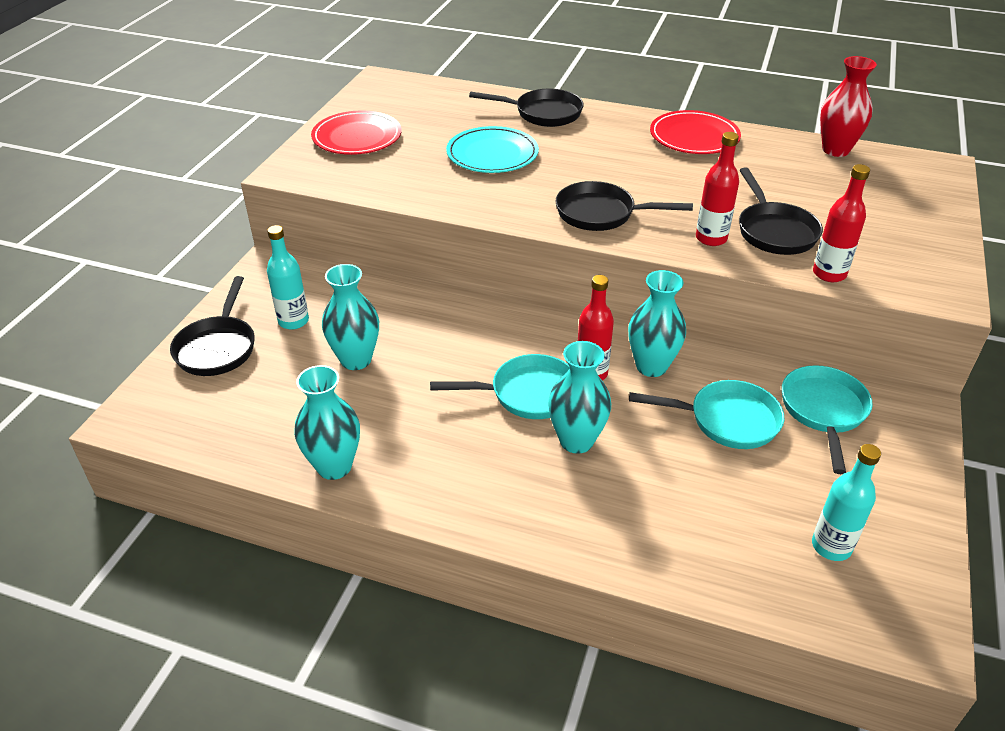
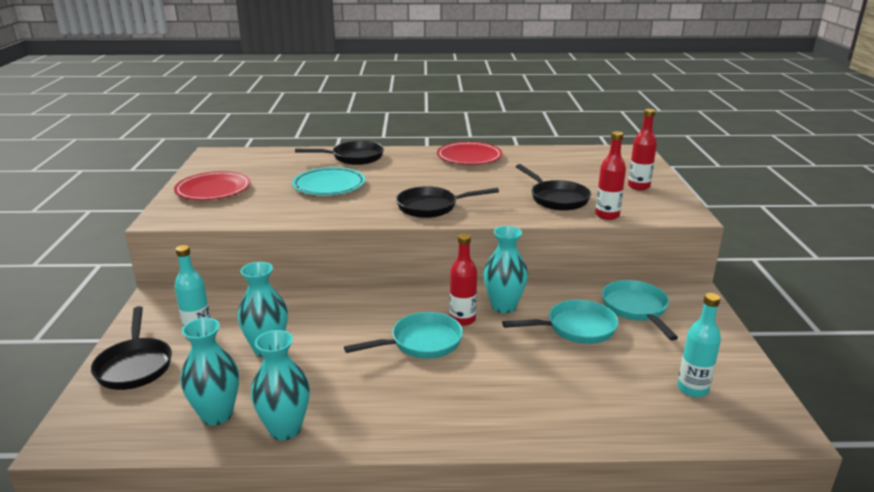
camera: 20 degrees left, 15 degrees down
(576, 441) = (476, 365): turquoise vase -> turquoise vase (217, 415)
(711, 238) = (517, 209): red bottle -> red bottle (638, 186)
(835, 150) = (565, 151): red vase -> none

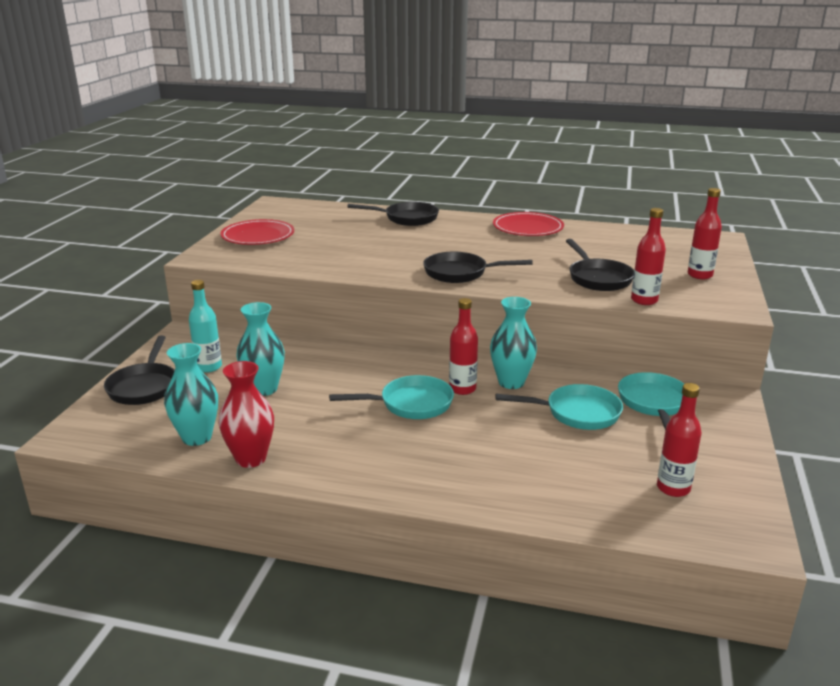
camera: 15 degrees right, 0 degrees up
(285, 429) = (251, 458): turquoise vase -> red vase
(329, 185) = (369, 242): turquoise plate -> none
(692, 389) = (673, 488): turquoise bottle -> red bottle

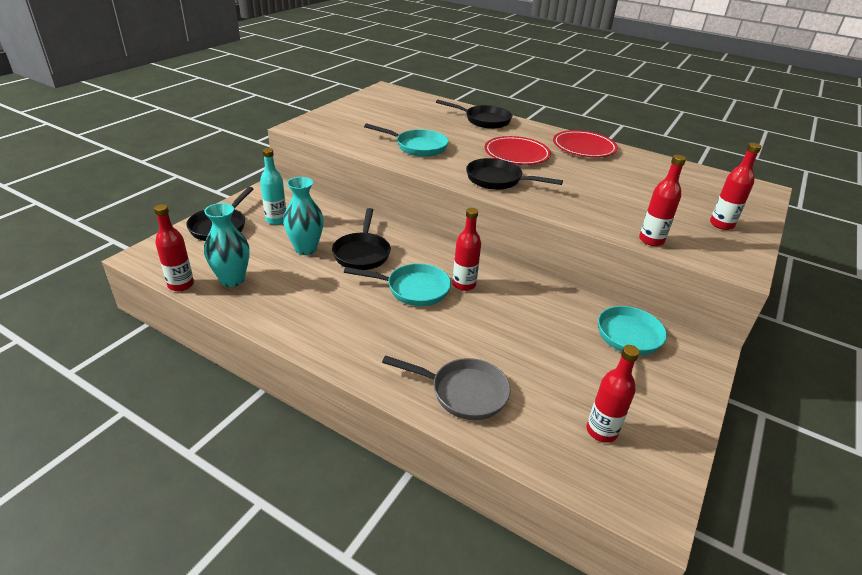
camera: 15 degrees right, 10 degrees up
(136, 455) = (181, 285): none -> red bottle
(251, 458) = (261, 308): red vase -> none
(258, 236) = (354, 116): red plate -> red plate (516, 154)
(511, 382) = (509, 288): turquoise vase -> none
(521, 487) = (463, 392): none -> grey pan
(577, 413) = (551, 331): turquoise pan -> turquoise pan (417, 147)
(598, 278) = (619, 209): black pan -> black pan (362, 253)

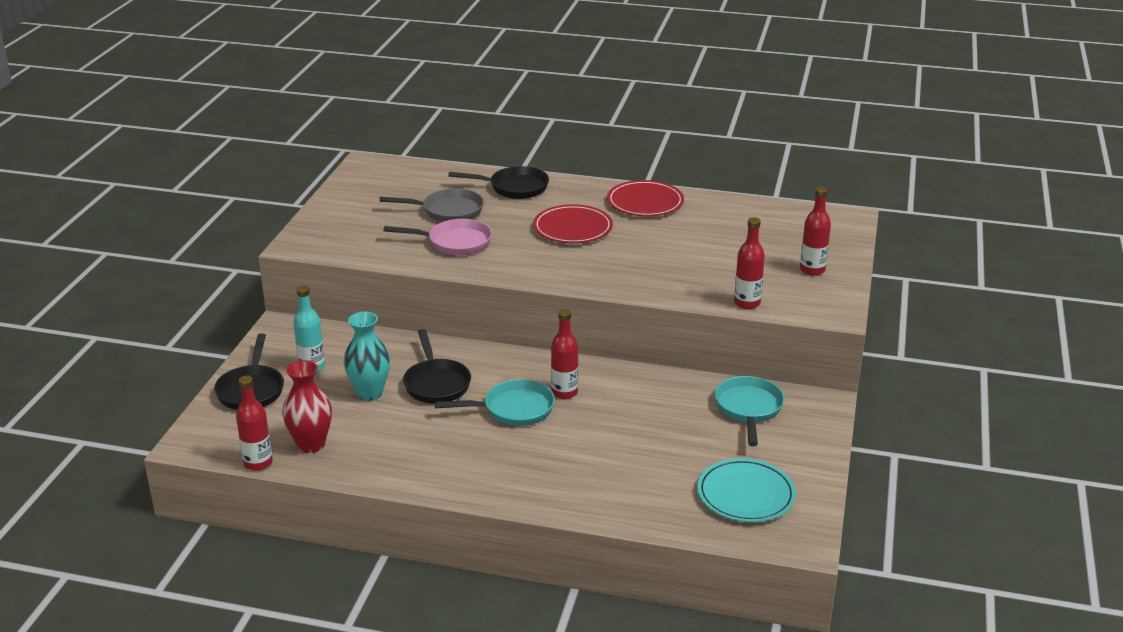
camera: 15 degrees left, 5 degrees down
(232, 279) = (311, 444): turquoise vase -> red vase
(417, 147) = (454, 243): turquoise pan -> pink pan
(463, 392) = (609, 493): grey pan -> grey pan (448, 211)
(498, 180) = (566, 267): black pan -> none
(601, 431) = (745, 494): red bottle -> turquoise plate

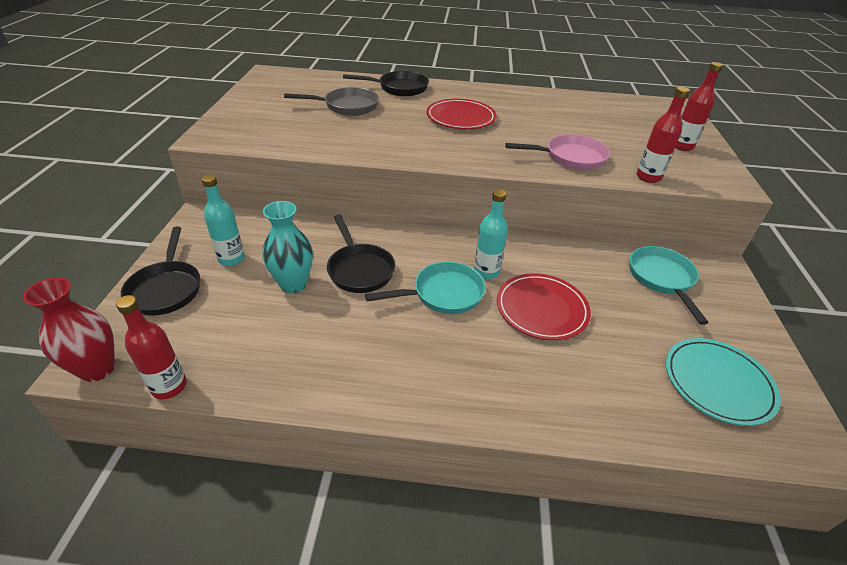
camera: 10 degrees left, 10 degrees up
(311, 444) = (233, 355): red vase -> red vase (97, 369)
(454, 243) = (359, 132): pink pan -> pink pan (570, 158)
(564, 392) = (486, 272): red bottle -> turquoise bottle
(645, 202) = (511, 97): red plate -> red plate (541, 309)

